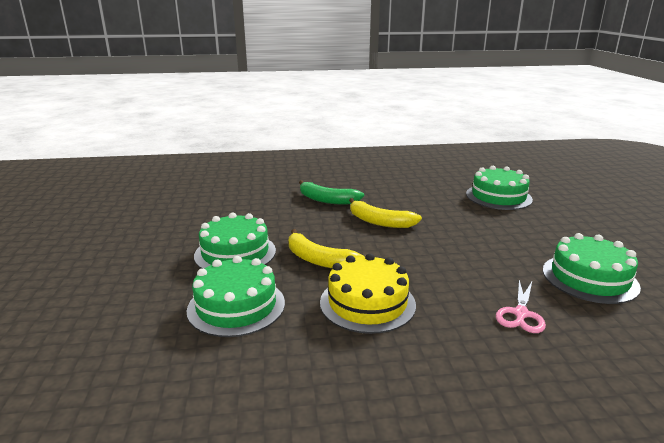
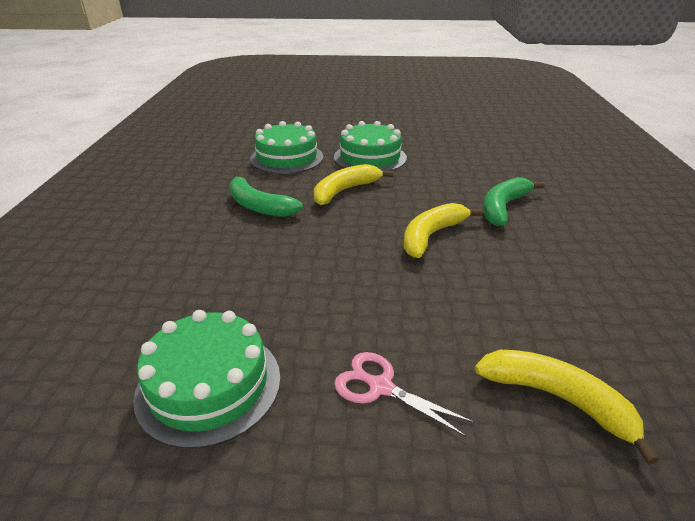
camera: 100 degrees right, 10 degrees up
(367, 303) = (259, 206): yellow cake -> green banana
(498, 196) = (557, 399): green cake -> yellow banana
(521, 314) = (183, 286): pink scissors -> pink scissors (380, 387)

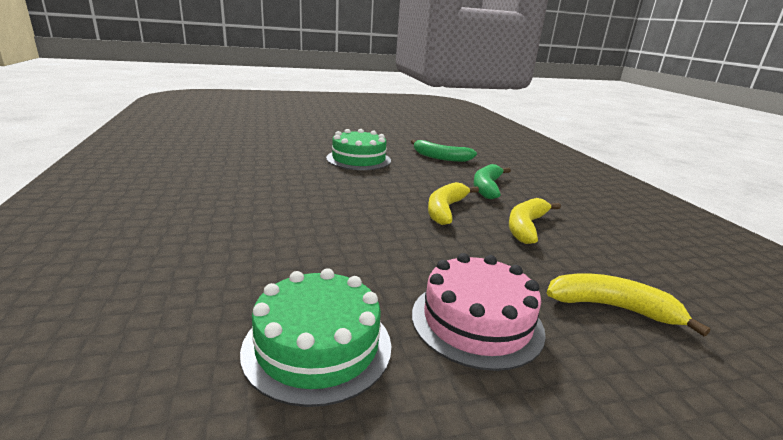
camera: 20 degrees left, 10 degrees down
(259, 206) = (278, 198): green banana -> green banana (440, 157)
(287, 158) = (283, 162): green cake -> none
(345, 191) = (352, 183): yellow banana -> yellow banana (526, 227)
(380, 387) = (477, 321): pink scissors -> pink cake

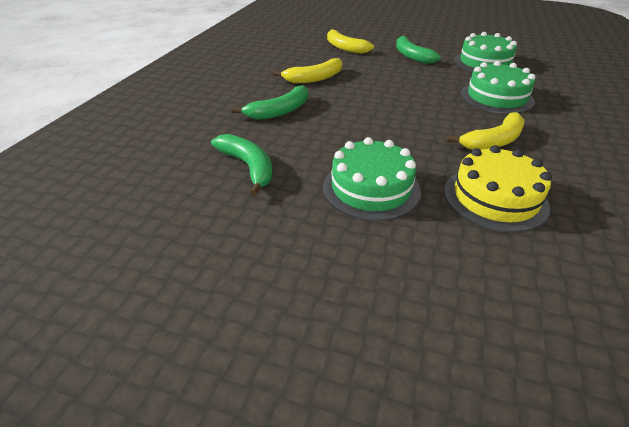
camera: 145 degrees left, 15 degrees up
(278, 165) = (495, 198): none -> yellow cake
(282, 250) = (496, 97): none -> green cake
(445, 210) = (354, 100): yellow banana -> yellow banana (493, 141)
(477, 321) = (411, 56): pink cake -> green banana

